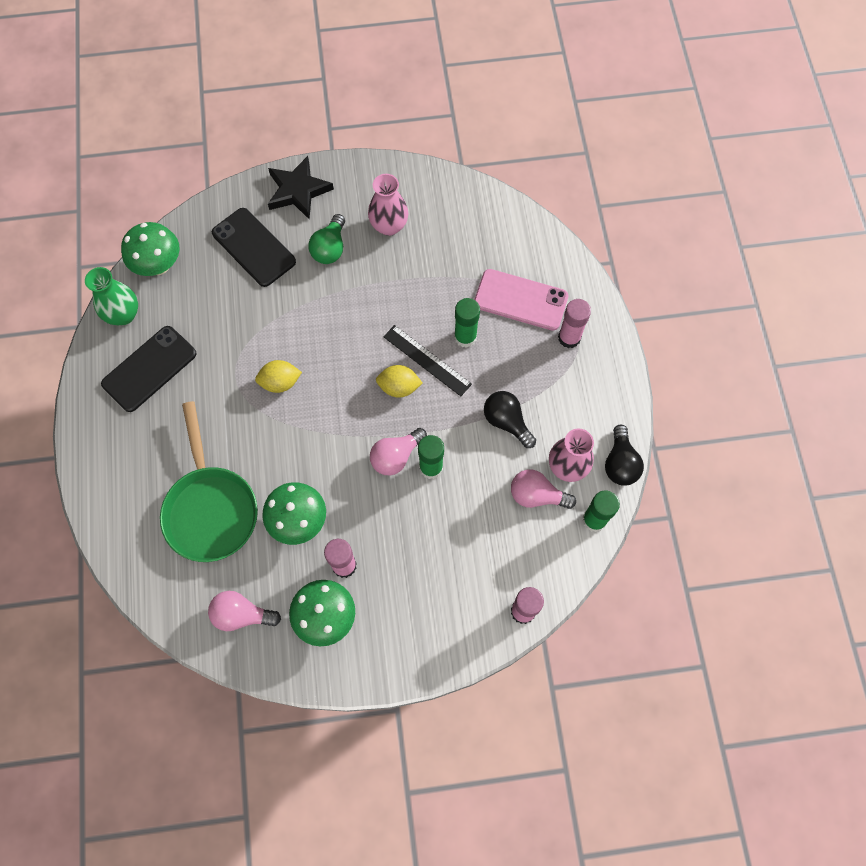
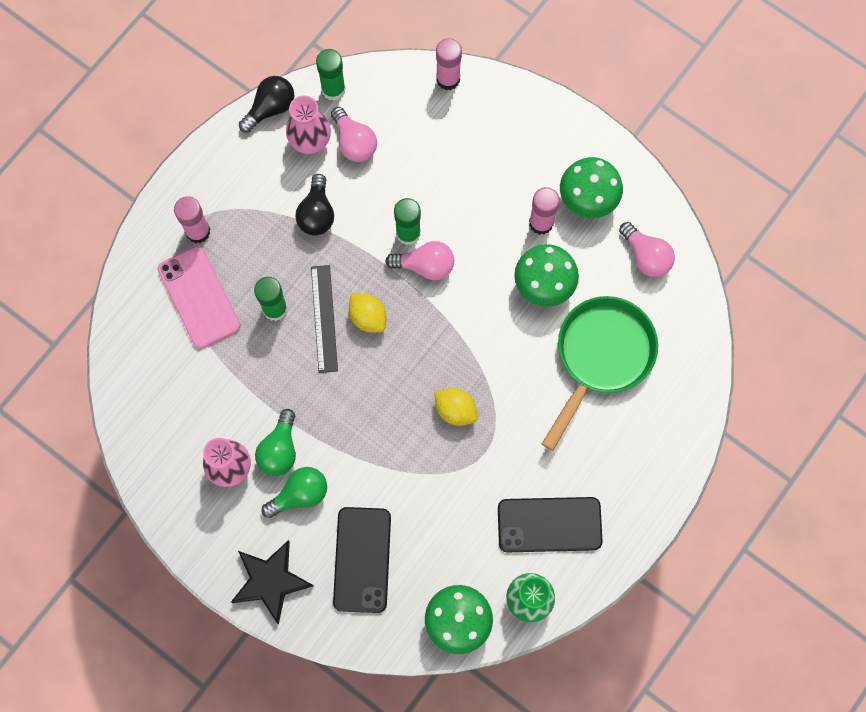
camera: 135 degrees left, 5 degrees up
(370, 261) = (279, 450): none -> green light bulb

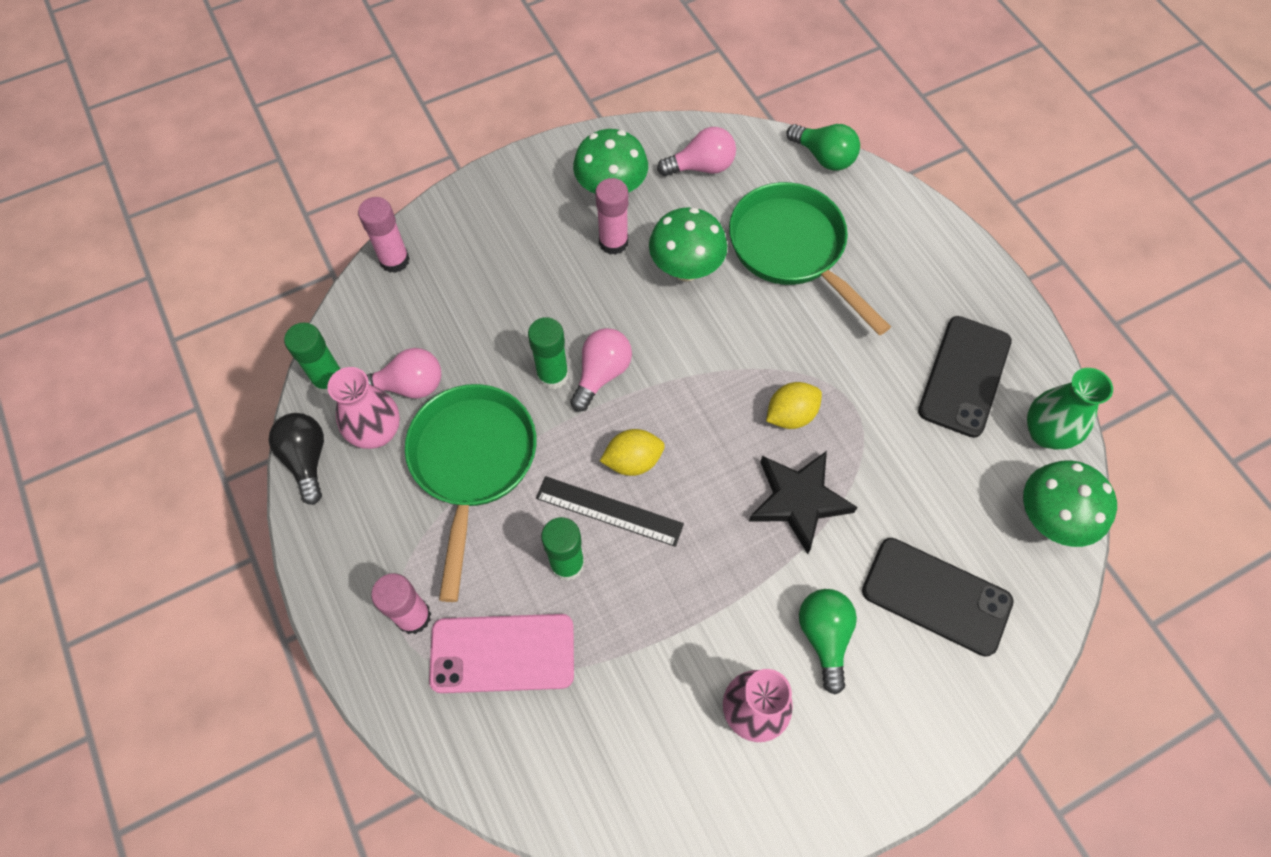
camera: 65 degrees left, 10 degrees down
(270, 581) = (926, 723): black star -> black star (798, 501)
(279, 450) = (755, 637): green light bulb -> green light bulb (824, 157)
(317, 214) = (472, 463): black light bulb -> green pan

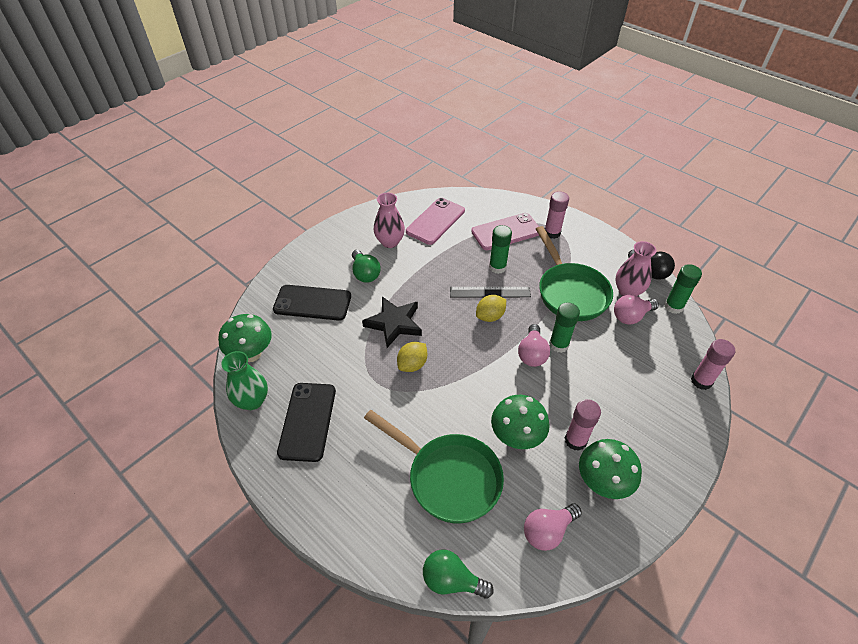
camera: 160 degrees right, 15 degrees down
(634, 743) = (435, 221): none -> pink phone

